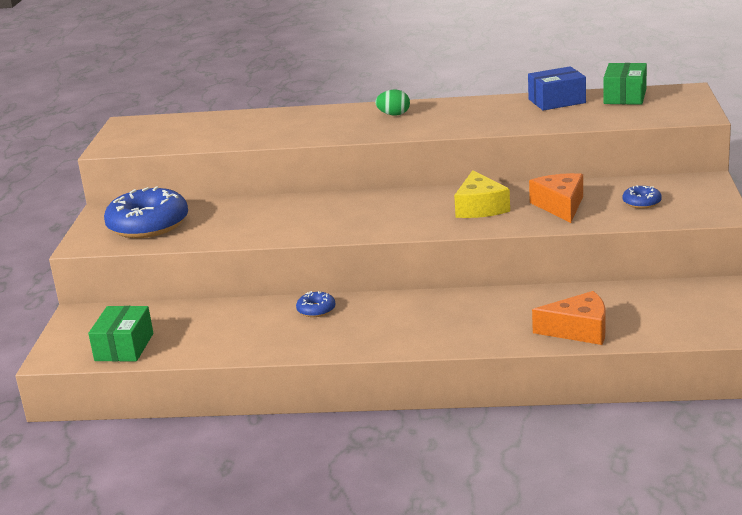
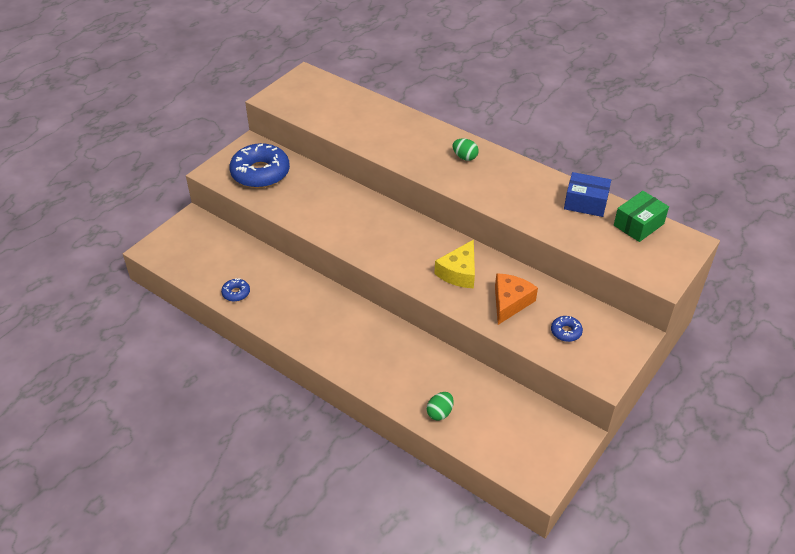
camera: 30 degrees right, 20 degrees up
(124, 347) = (189, 263): green box -> none
(316, 310) = (313, 294): blue donut -> blue donut (236, 293)
(578, 330) = (440, 413): orange cheese -> green egg

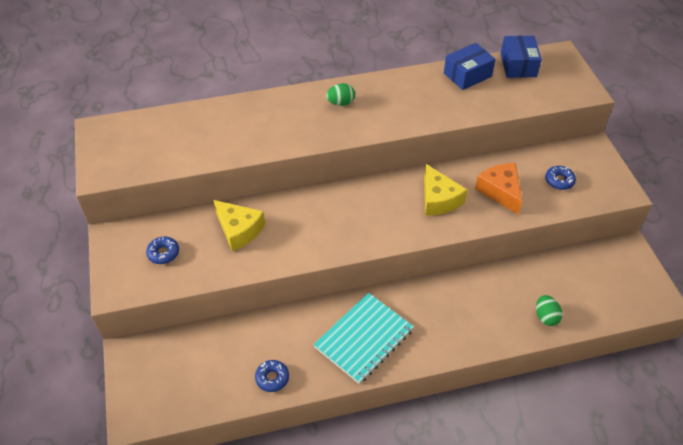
camera: 50 degrees left, 5 degrees up
(260, 173) = (163, 253): blue donut -> blue donut, size x0.44
(312, 319) = (364, 339): none -> turquoise notebook
(315, 193) = (239, 230): none -> yellow cheese
(638, 225) = (518, 65): green box -> blue box

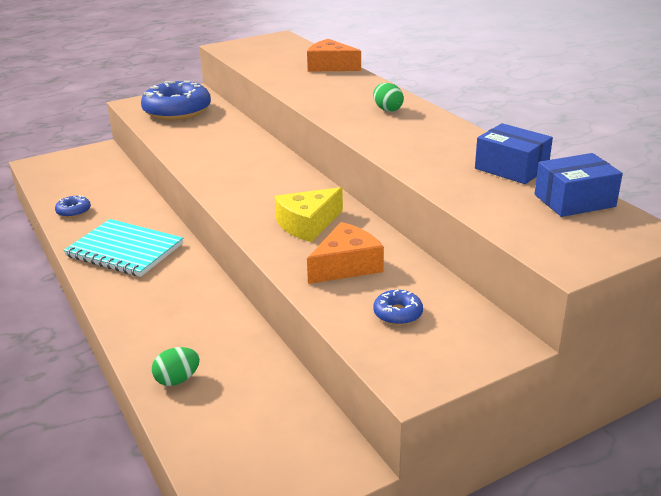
camera: 75 degrees right, 20 degrees down
(163, 253) = (177, 111): blue donut -> blue donut, size x2.26
(216, 112) = (330, 66): none -> orange cheese
(239, 230) = (215, 133): yellow cheese -> none

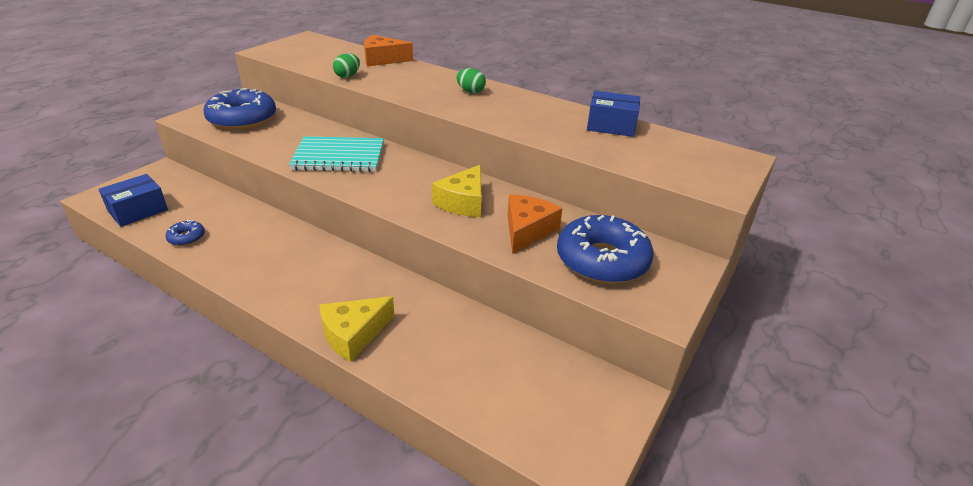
camera: 30 degrees left, 5 degrees up
(125, 250) = (276, 264): turquoise notebook -> turquoise notebook (339, 157)
(137, 327) = (353, 334): none -> yellow cheese
(177, 380) = (434, 371): green egg -> green egg (347, 76)
(398, 313) = (602, 260): blue donut -> blue donut, size x2.26
(574, 200) = (677, 143): blue box -> blue box (138, 211)

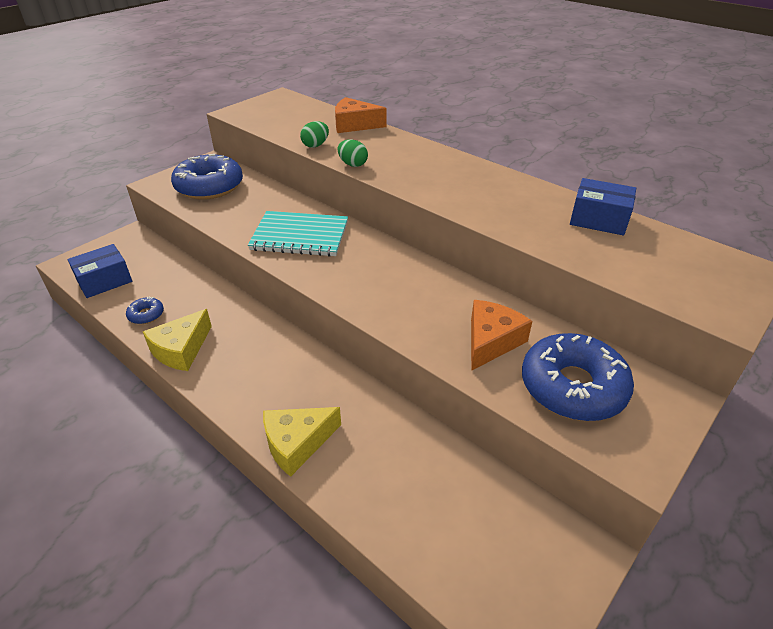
camera: 10 degrees right, 5 degrees up
(463, 202) = (424, 300): yellow cheese -> yellow cheese (181, 350)
(470, 91) = (444, 168): green egg -> green egg (353, 164)

